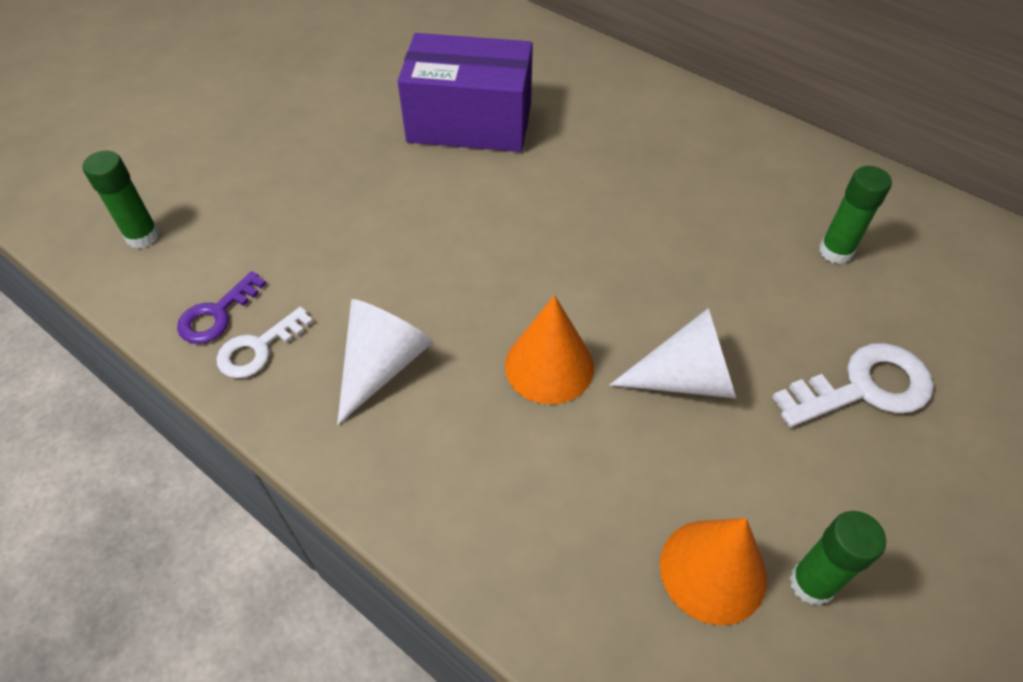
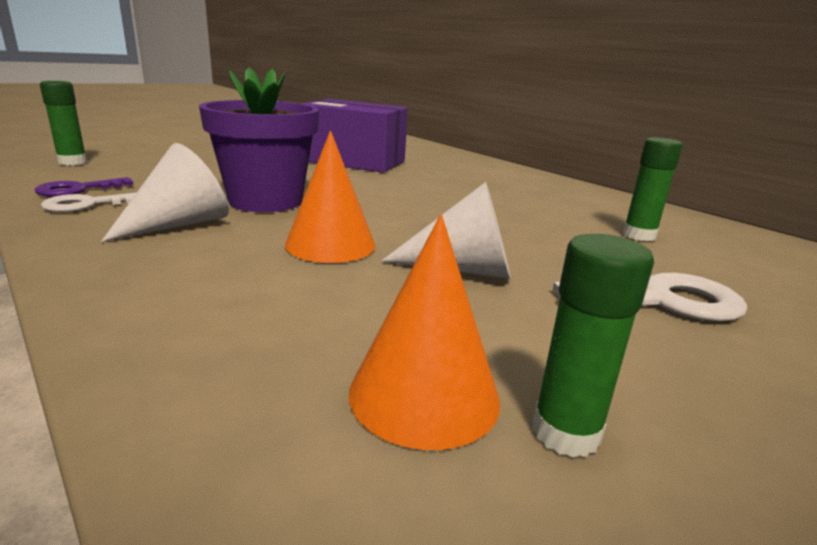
camera: 10 degrees right, 30 degrees down
(433, 281) = (266, 201): none -> purple flower pot

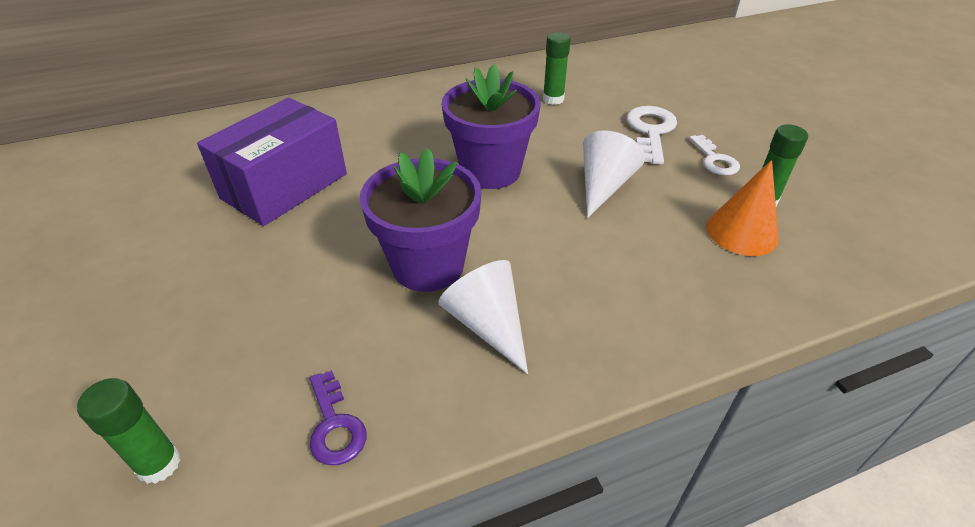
camera: 70 degrees left, 20 degrees up
(87, 204) = (404, 404): white key -> white key (714, 160)
(330, 245) = (553, 237): orange cone -> none
(437, 214) = (490, 171): none -> purple flower pot

